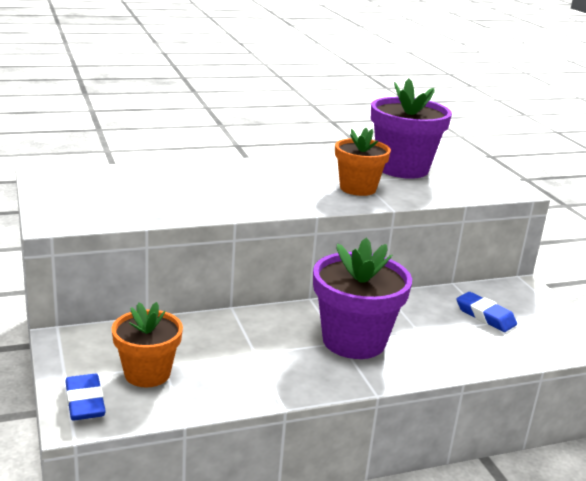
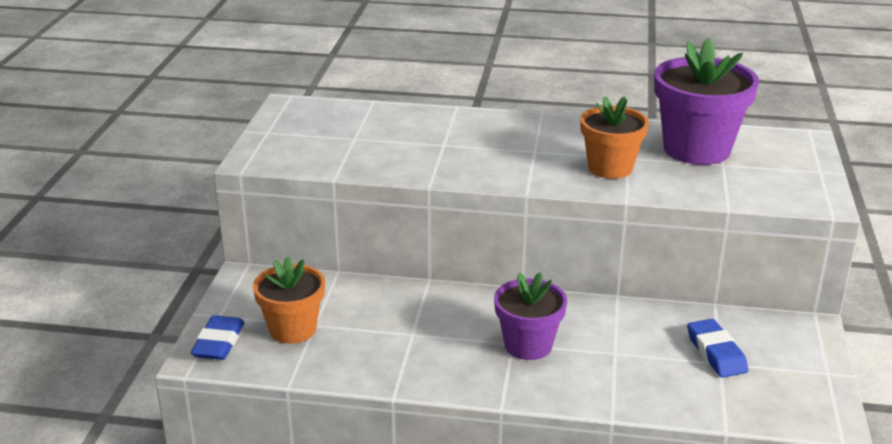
camera: 30 degrees right, 5 degrees up
(354, 341) = (528, 345): purple flower pot -> purple flower pot, size x0.65

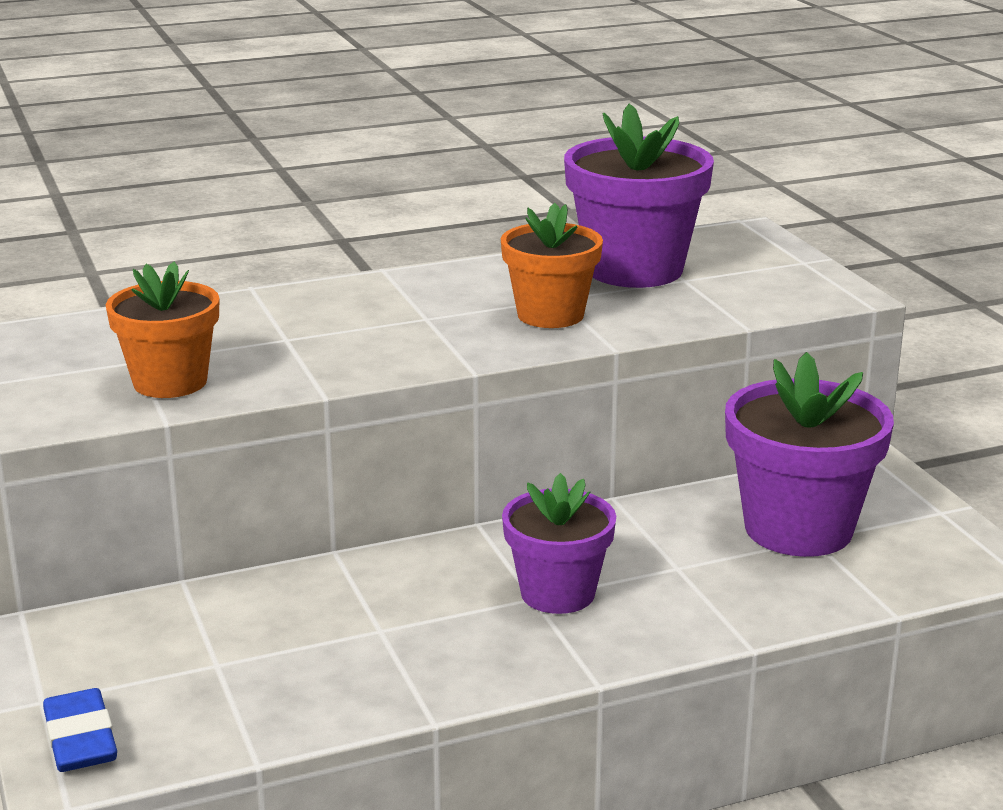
camera: 30 degrees left, 5 degrees down
(293, 329) = (188, 681): orange flower pot -> orange flower pot (170, 382)
(716, 353) = (798, 529): blue eraser -> purple flower pot

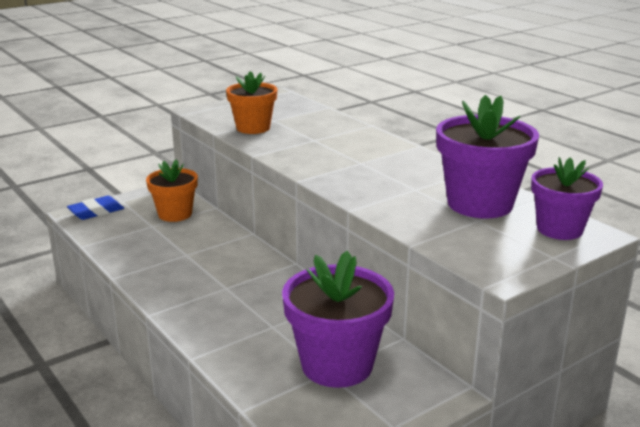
camera: 75 degrees right, 0 degrees up
(550, 315) = (387, 189): orange flower pot -> orange flower pot (175, 214)
(557, 593) = (231, 293): purple flower pot -> purple flower pot (559, 229)

